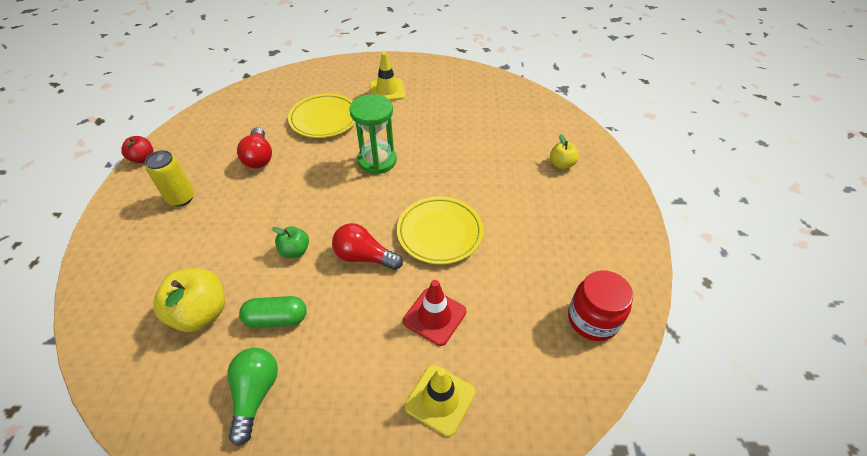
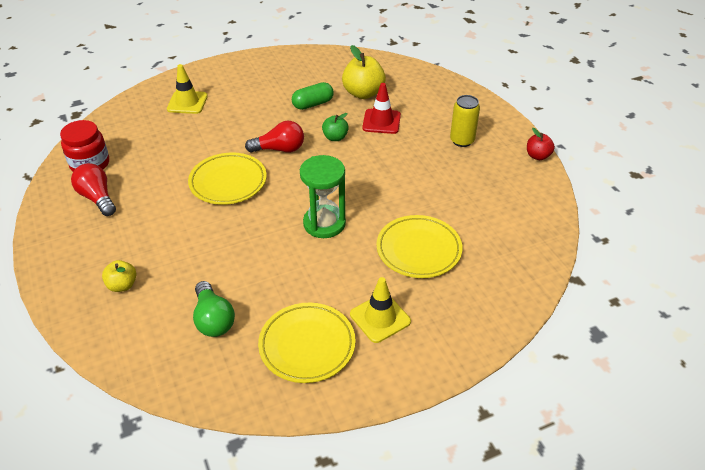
camera: 155 degrees right, 5 degrees down
(255, 394) = (295, 77): green light bulb -> green light bulb (213, 319)
(259, 157) = (440, 190): red light bulb -> red light bulb (97, 198)
(434, 316) = (207, 134): red traffic cone -> red traffic cone (381, 121)
(442, 91) = (307, 345): none -> yellow plate

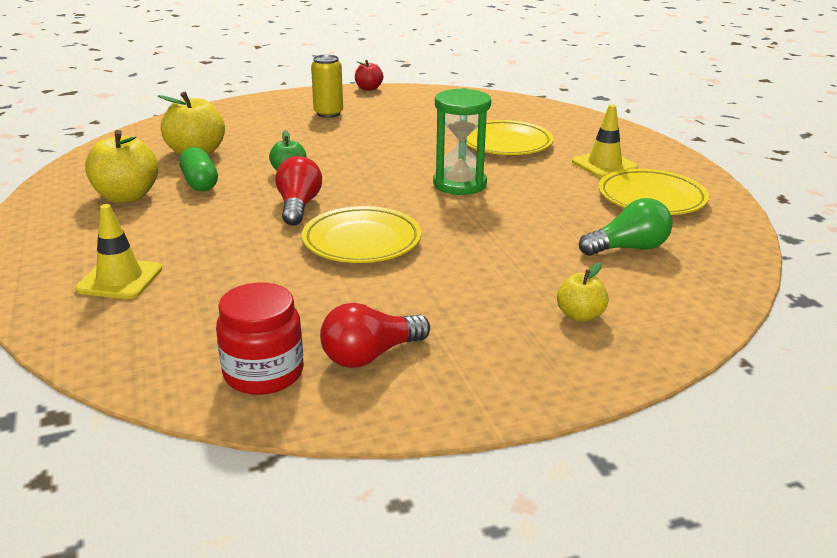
camera: 85 degrees left, 15 degrees down
(289, 82) = (127, 196): none -> yellow apple
(381, 121) = (269, 146): red traffic cone -> none

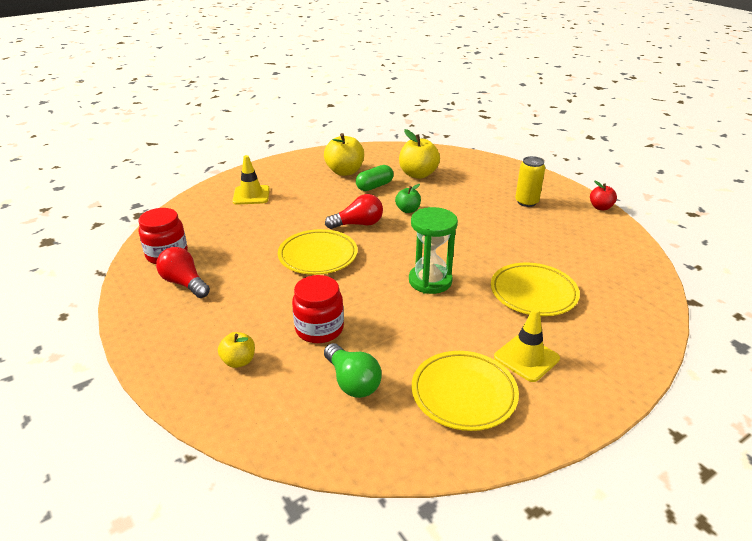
camera: 75 degrees right, 5 degrees up
(529, 257) = (319, 329): none -> red jar

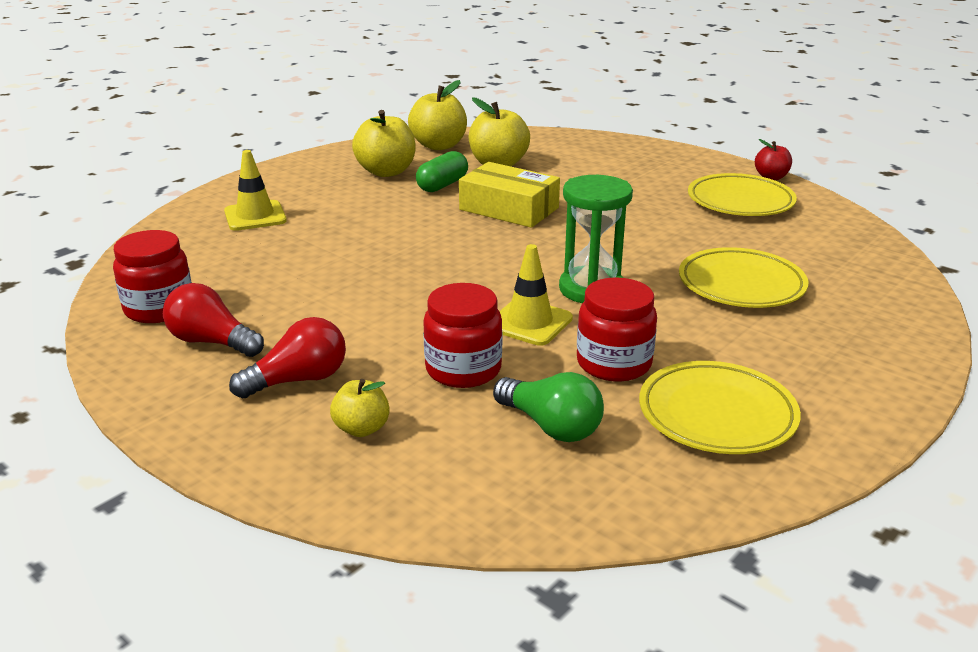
camera: 15 degrees left, 5 degrees down
(318, 256) = (407, 280): yellow plate -> yellow plate (740, 201)
(358, 224) = (445, 234): red light bulb -> red light bulb (298, 380)
(387, 155) = (439, 146): none -> yellow apple
(408, 210) = (509, 209): green apple -> yellow box
(416, 341) = (614, 363): none -> red jar
(526, 202) = (670, 181): yellow can -> none
(526, 358) = (775, 360): yellow traffic cone -> yellow traffic cone (529, 322)

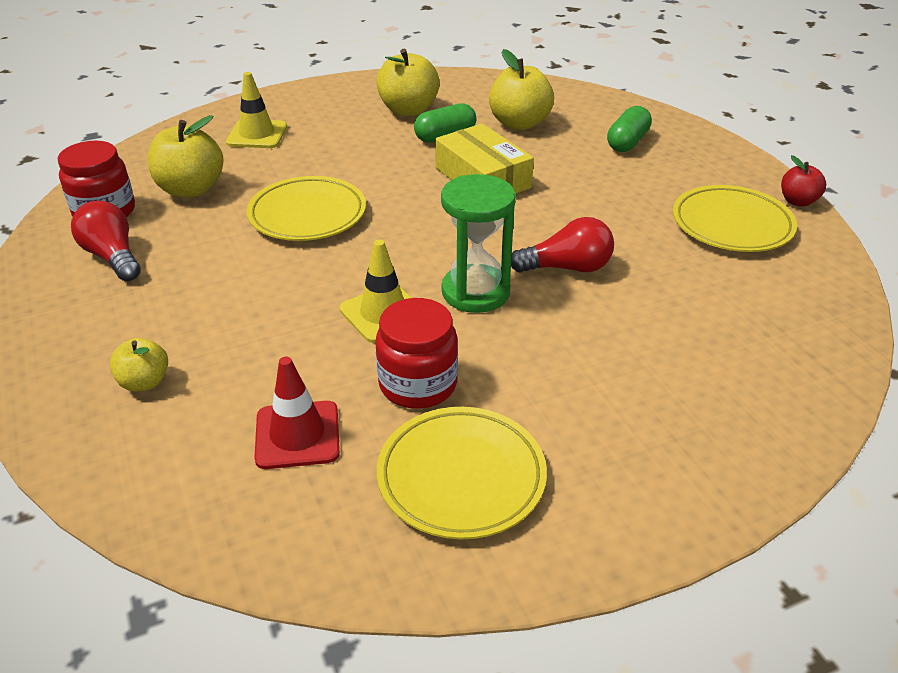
camera: 25 degrees right, 10 degrees up
(298, 380) = (141, 316): red light bulb -> red light bulb (567, 268)
(439, 146) = (483, 90): yellow apple -> yellow apple (191, 189)
(463, 369) = (279, 347): red jar -> none
(551, 426) = (297, 435): green light bulb -> red traffic cone
(603, 162) = (627, 142): none -> green capsule
(741, 285) = (633, 330): yellow plate -> yellow plate (307, 215)

